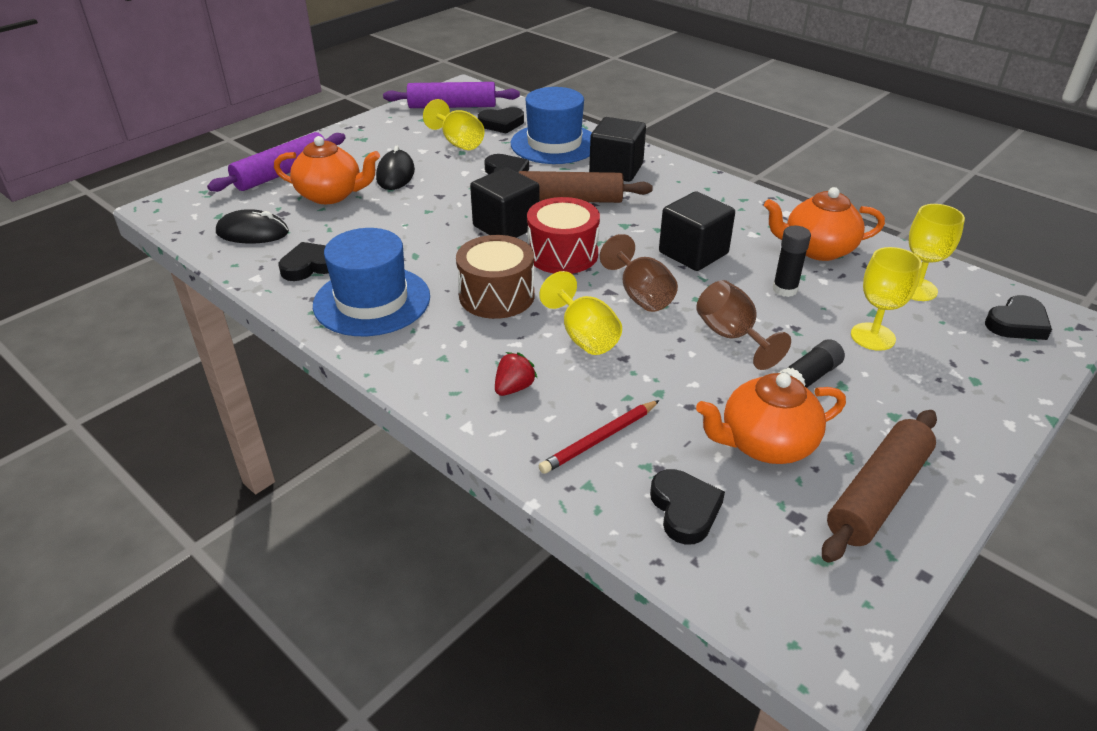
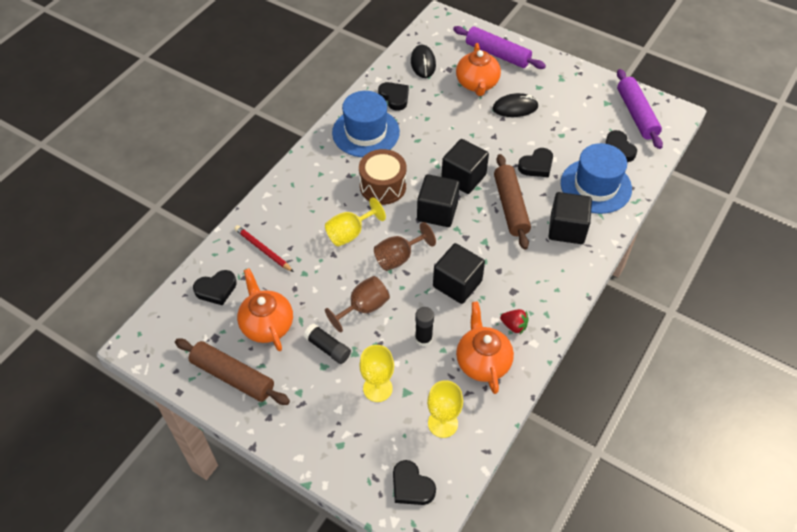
camera: 80 degrees right, 15 degrees up
(458, 142) = (576, 130): yellow goblet -> none
(514, 388) = (299, 208): red strawberry -> red strawberry (514, 326)
(562, 254) = (437, 212): red drum -> black cube

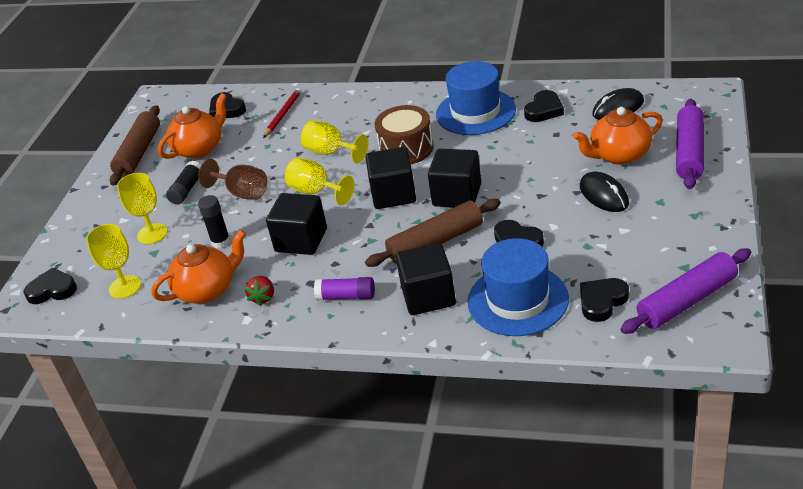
camera: 75 degrees right, 15 degrees down
(399, 257) = (316, 192): brown goblet -> yellow goblet
(411, 486) = (52, 290): black heart -> black heart turned 60 degrees clockwise
(541, 274) = (346, 296): none -> purple glue stick

